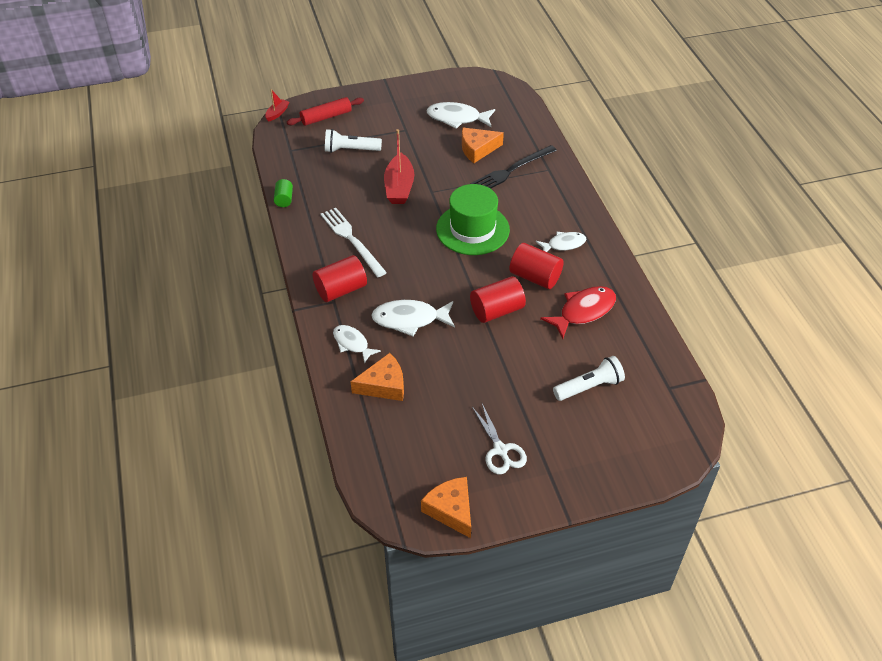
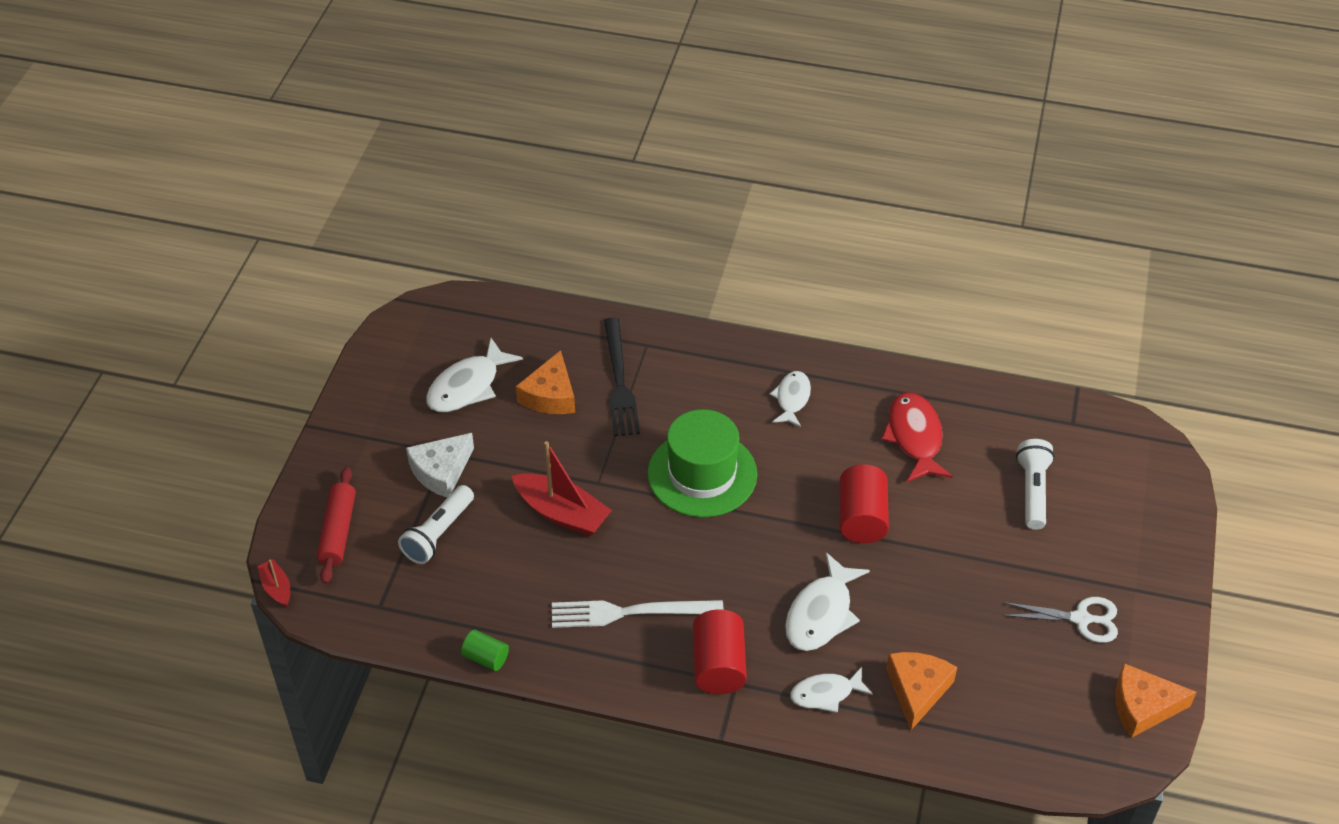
camera: 60 degrees left, 0 degrees up
(392, 133) = (441, 471): none -> white cheese
(535, 277) = (829, 453): red cylinder -> none

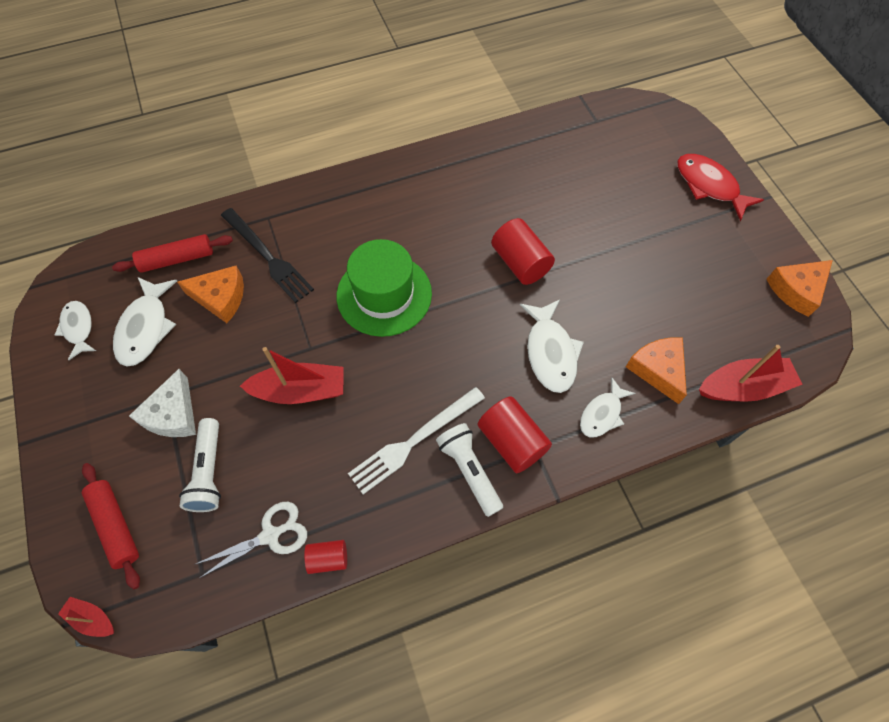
camera: 35 degrees left, 15 degrees up
(486, 658) = (328, 558): green cylinder -> red cylinder
(536, 340) = (177, 259): none -> red rolling pin
(550, 395) = (220, 298): orange cheese -> orange cheese turned 60 degrees counterclockwise
(792, 399) = (405, 201): white fish -> white fish (78, 328)
(914, 437) = (508, 184): red fish -> red fish (709, 186)
(993, 756) = (743, 387): none -> red boat
(1032, 491) = (611, 180): white flashlight -> white flashlight (469, 471)
(1081, 619) = (711, 252): white scissors -> white scissors (270, 535)

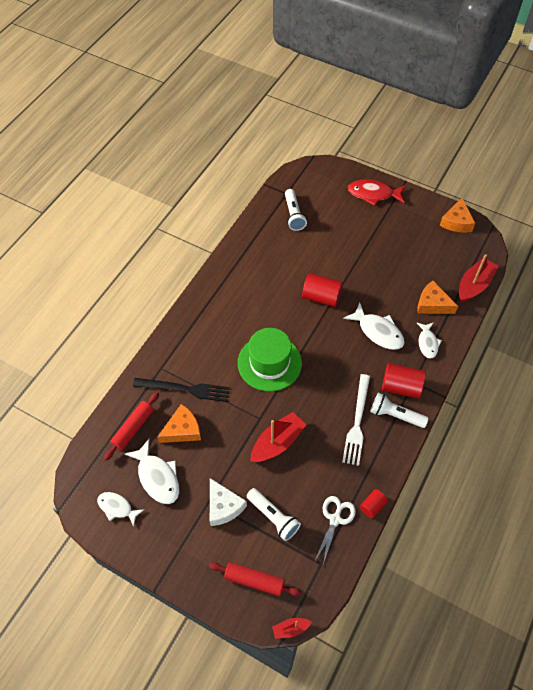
camera: 40 degrees left, 5 degrees down
(581, 149) = (293, 215): none -> white flashlight

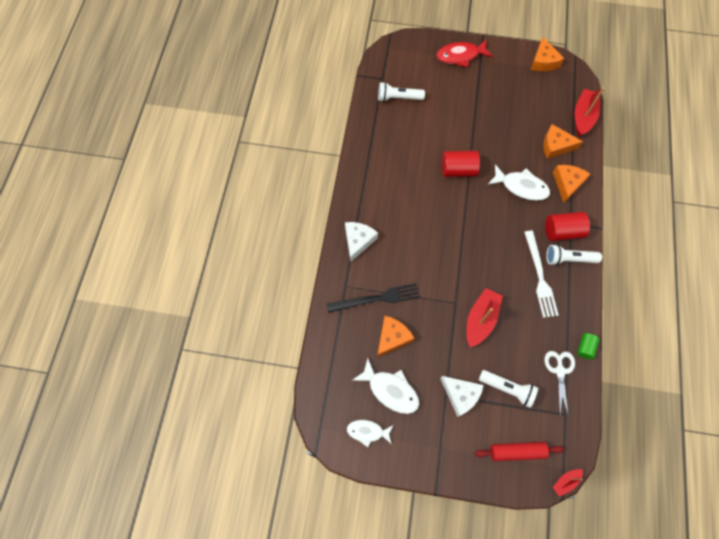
camera: 20 degrees left, 10 degrees up
(133, 428) = (347, 352): red rolling pin -> none
(192, 331) = (358, 241): none -> white cheese
(269, 363) = (440, 248): green hat -> none
(293, 215) = (398, 98): white flashlight -> white flashlight turned 120 degrees clockwise
(372, 506) = (585, 348): red cylinder -> green cylinder
(427, 343) = (567, 183): white fish -> orange cheese

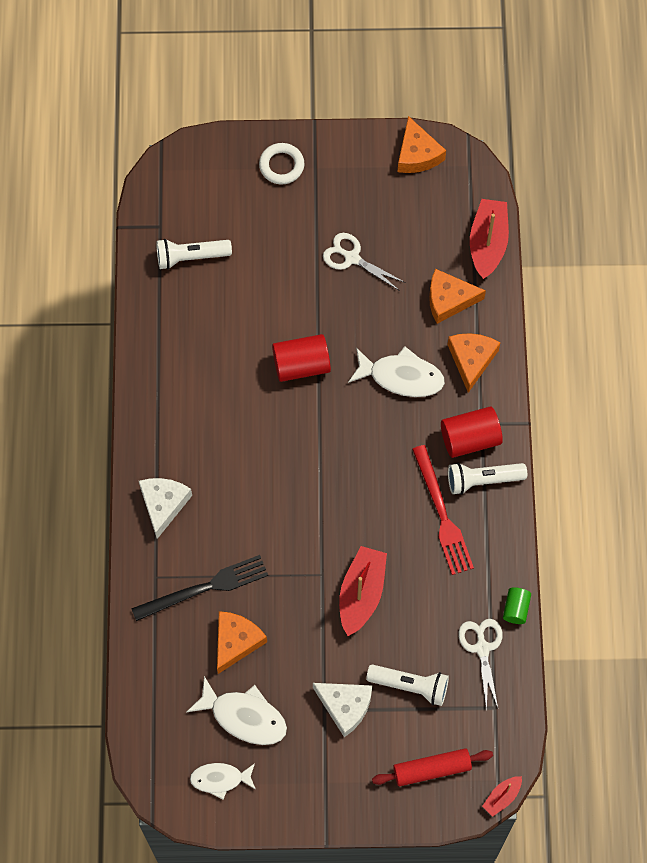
camera: 10 degrees left, 0 degrees up
(460, 56) = (281, 165): red fish -> white ring
(497, 113) = (352, 258): none -> white scissors
(540, 276) = (442, 514): white fork -> red fork

